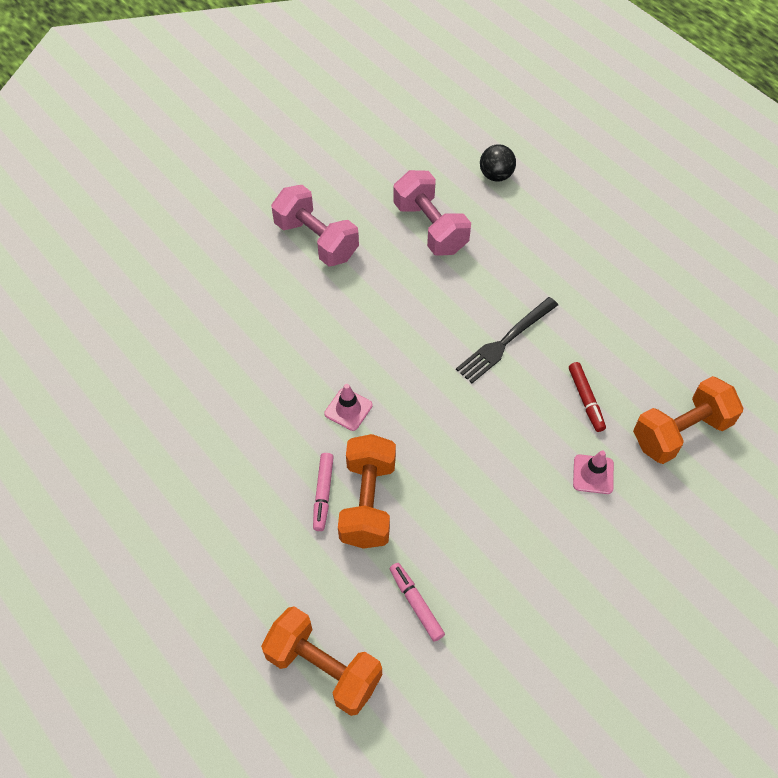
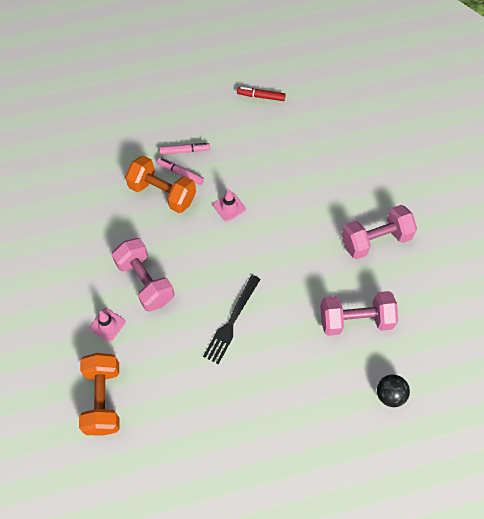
camera: 115 degrees right, 5 degrees up
(323, 668) = (85, 138): orange dumbbell -> none
(416, 604) = (90, 192): pink marker -> pink marker (184, 151)
(505, 342) = (231, 322): black fork -> black fork turned 135 degrees counterclockwise
(510, 459) = (145, 281): none -> pink dumbbell
(586, 399) = (160, 350): red marker -> red marker (261, 96)

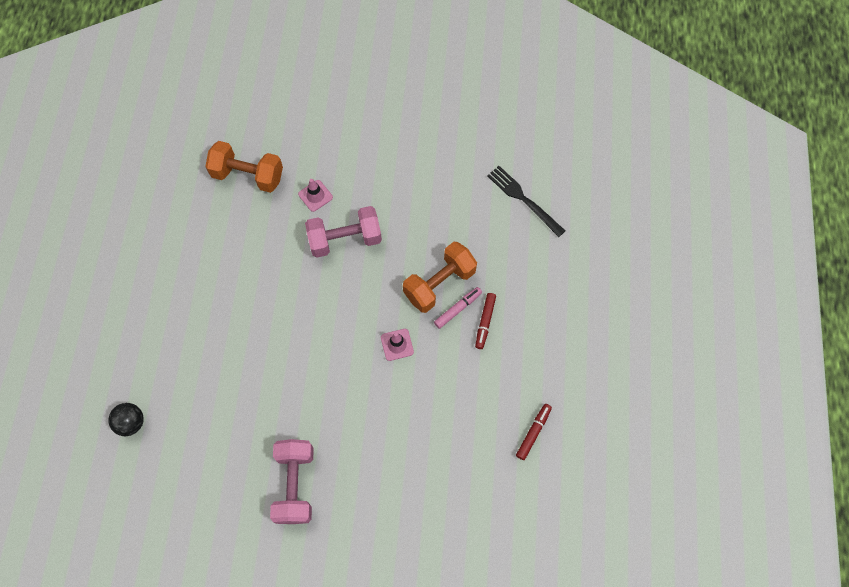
camera: 110 degrees right, 5 degrees up
(184, 151) = (485, 322): pink marker -> red marker
(231, 322) = (270, 303): black fork -> black fork (523, 199)
(355, 320) = (218, 422): pink dumbbell -> none

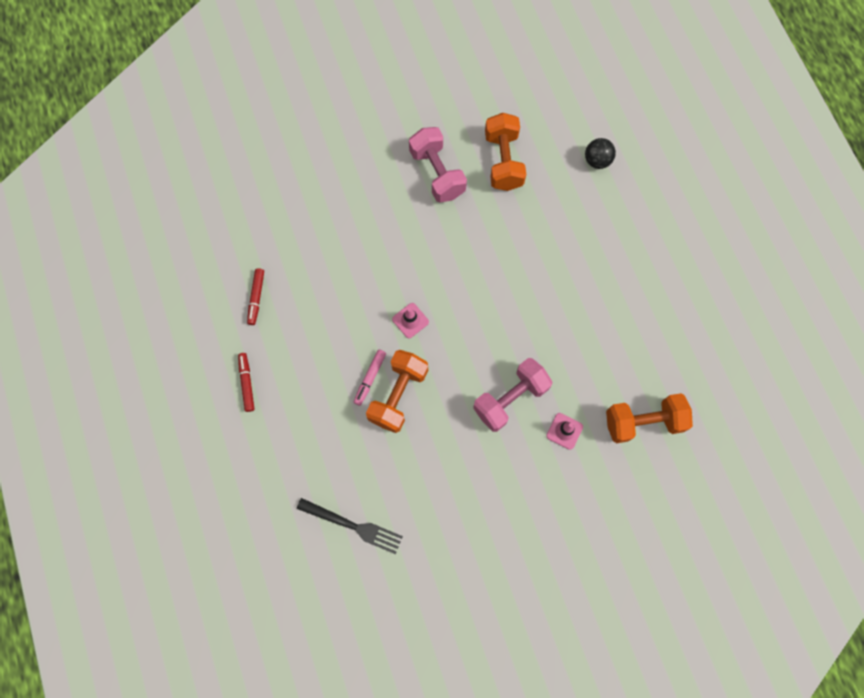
camera: 155 degrees right, 5 degrees up
(222, 466) = (503, 161): none -> orange dumbbell
(485, 322) = (339, 377): red marker -> red marker (247, 383)

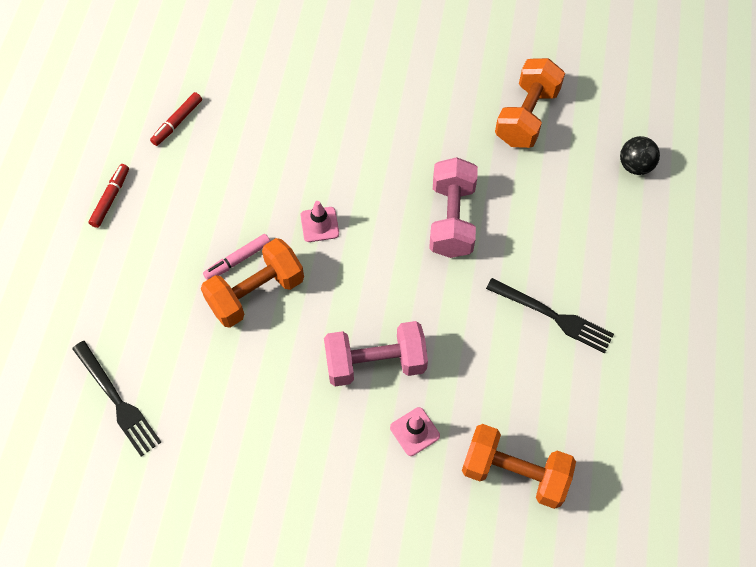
camera: 30 degrees right, 10 degrees down
(437, 173) = (445, 94): pink dumbbell -> pink dumbbell (451, 219)
(606, 300) = (553, 316): none -> black fork

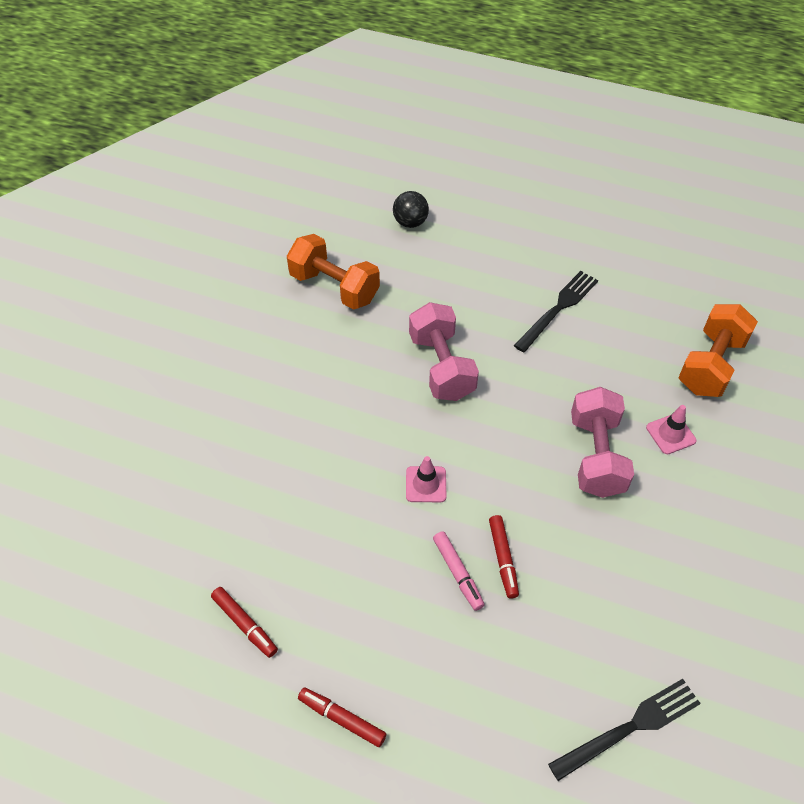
camera: 80 degrees left, 10 degrees down
(256, 293) = (503, 559): orange dumbbell -> red marker
(451, 219) = (441, 367): pink dumbbell -> pink dumbbell turned 60 degrees clockwise

